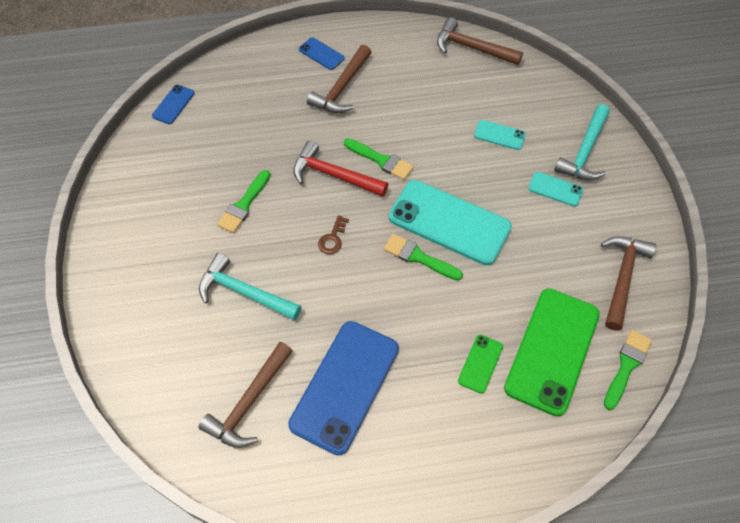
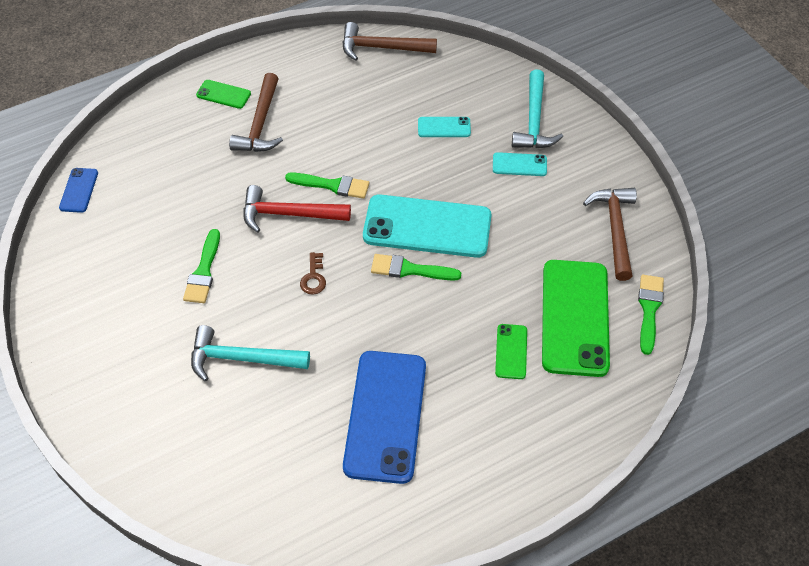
camera: 20 degrees left, 5 degrees down
(249, 402) = (293, 464): brown hammer -> none
(321, 54) = (223, 94): blue phone -> green phone

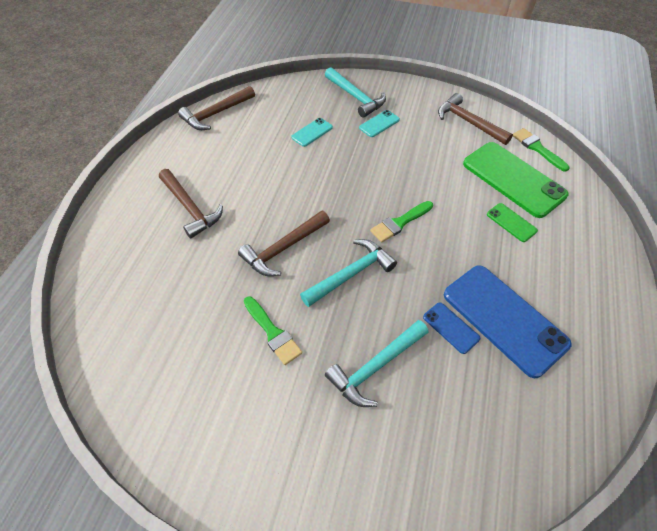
camera: 45 degrees left, 0 degrees up
(79, 190) = (96, 357): blue phone -> blue phone (451, 327)
(223, 94) = (138, 208): green phone -> none
(289, 214) = (283, 248): red hammer -> brown hammer
(313, 277) = (351, 274): brown key -> turquoise hammer
(332, 185) = (288, 210): green brush -> none
(427, 226) = (376, 191): turquoise phone -> none

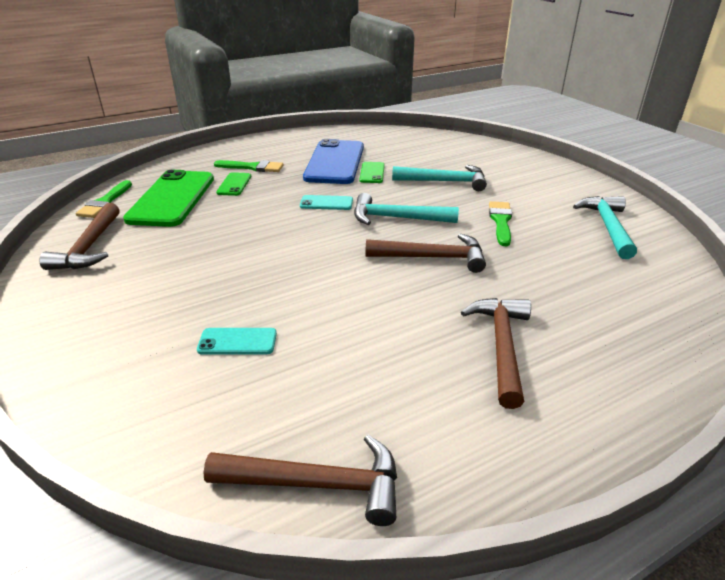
camera: 135 degrees left, 20 degrees down
(355, 97) = (103, 350): turquoise hammer -> turquoise hammer (607, 227)
(379, 124) = (156, 300): turquoise phone -> turquoise phone (326, 203)
(400, 222) = (307, 222): green brush -> green brush (252, 167)
(451, 327) = (372, 173): blue phone -> green phone

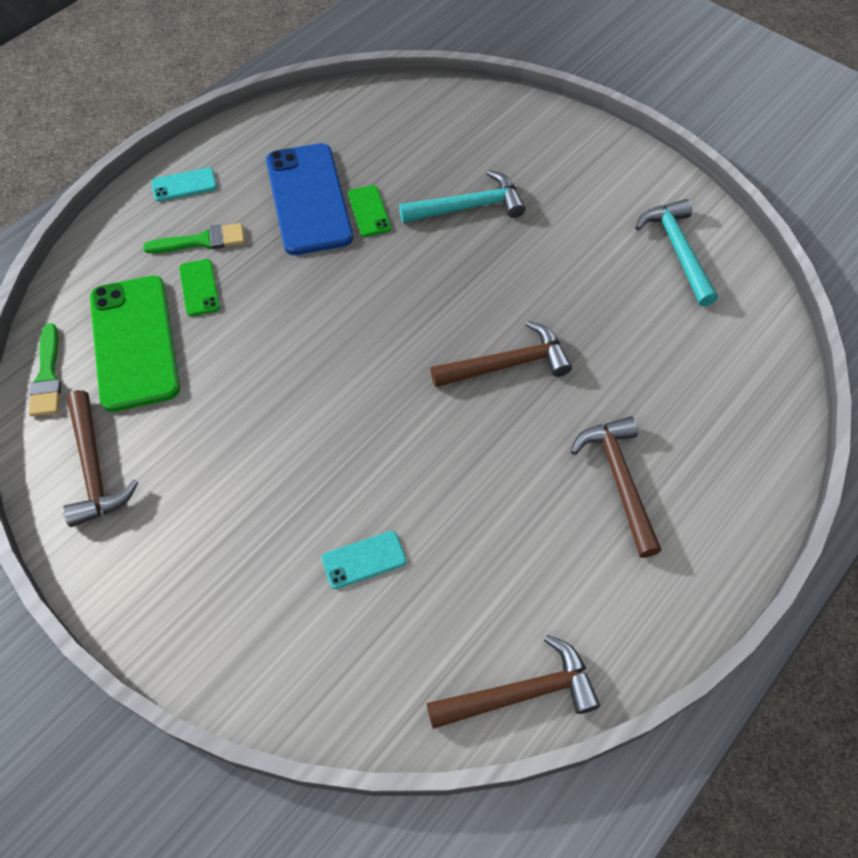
camera: 20 degrees left, 25 degrees up
(326, 203) = (341, 295): turquoise phone -> turquoise phone (184, 185)
(397, 218) = (439, 301): turquoise hammer -> none
(501, 221) = (560, 274): green brush -> none

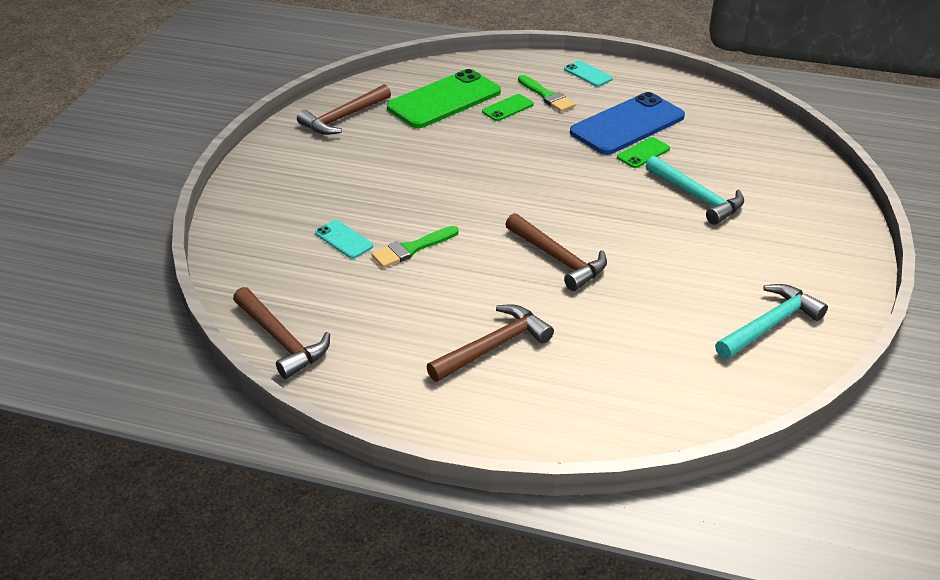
camera: 65 degrees right, 20 degrees down
(47, 376) = (396, 80): green brush -> green brush (412, 248)

